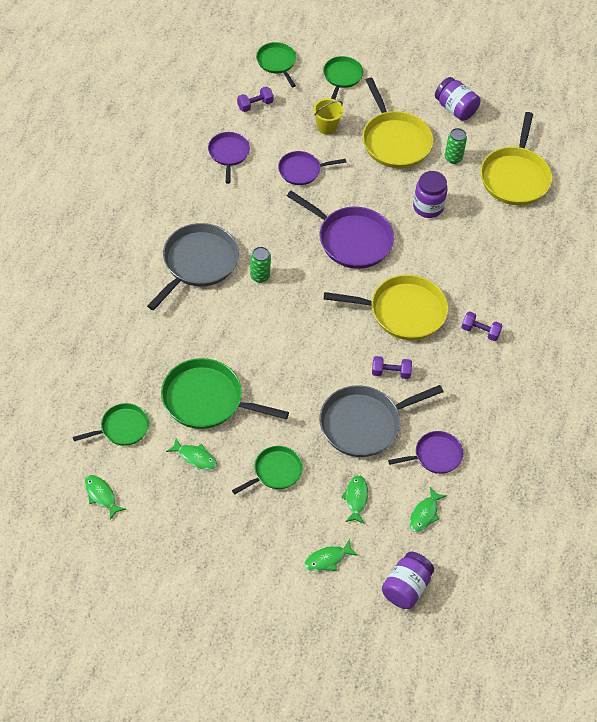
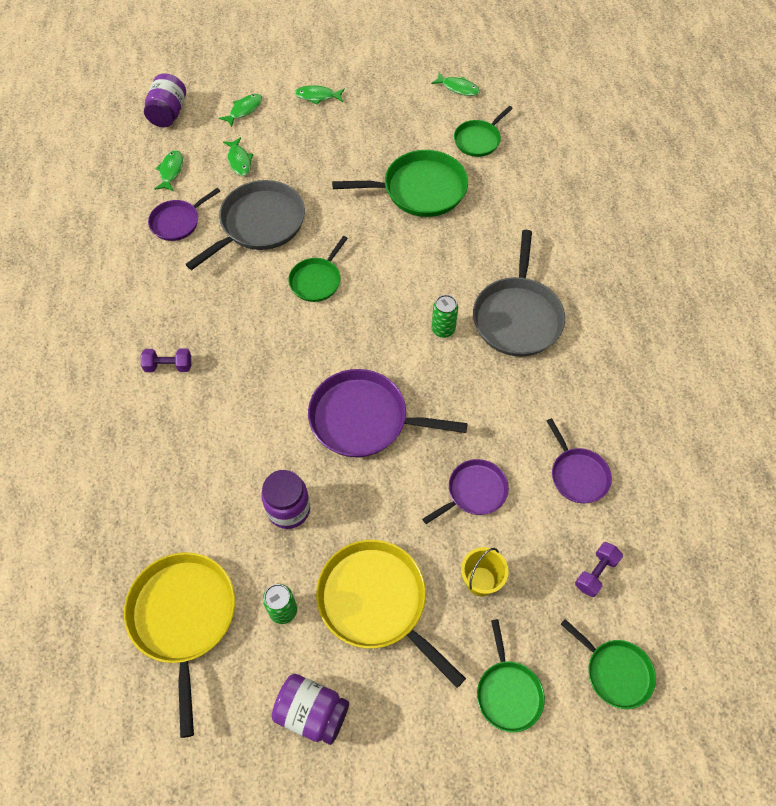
camera: 160 degrees right, 5 degrees up
(195, 457) = (400, 141): green fish -> green fish (317, 96)
(275, 472) = (322, 155): green pan -> green pan (317, 280)
(390, 372) = (252, 282): purple dumbbell -> none
(403, 311) = (266, 354): yellow pan -> none

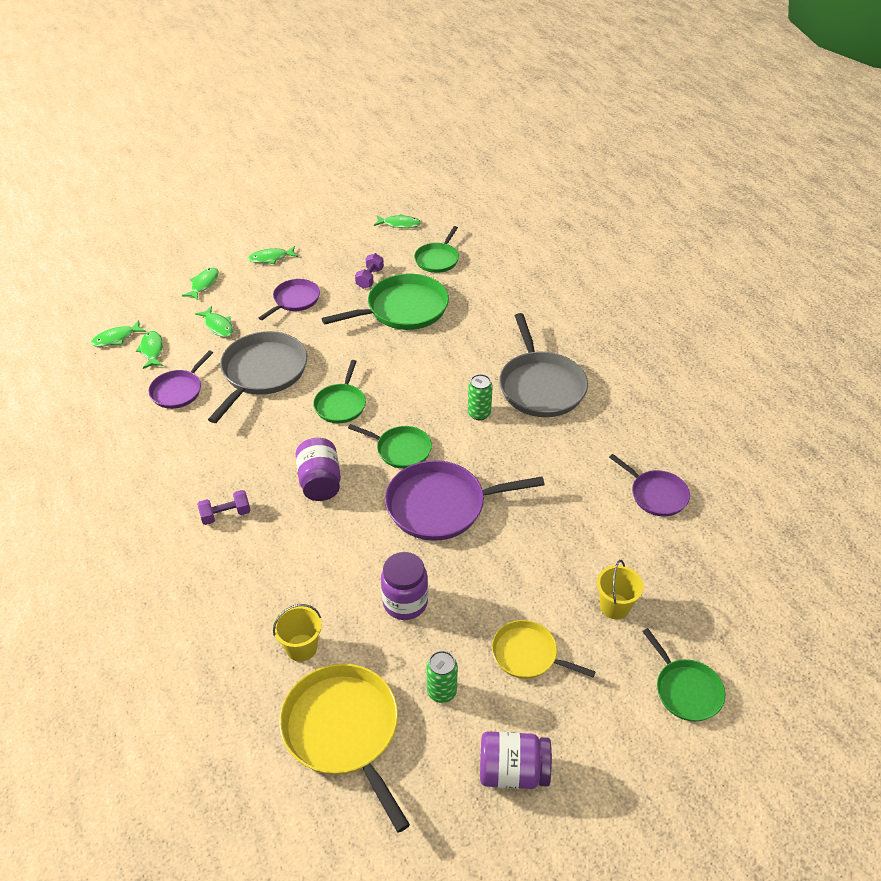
camera: 20 degrees left, 15 degrees down
(144, 149) = (116, 338): none -> green fish
(168, 113) = (127, 303): purple jar -> purple jar (320, 482)
(180, 523) = (301, 647): none -> yellow bucket
(376, 602) = (528, 654): yellow pan -> yellow pan, size x0.59
(474, 492) = (572, 535): purple pan -> purple pan (295, 300)
(596, 573) = (711, 567): purple dumbbell -> purple dumbbell (370, 278)
(615, 672) = (769, 641): green pan -> green pan (401, 450)

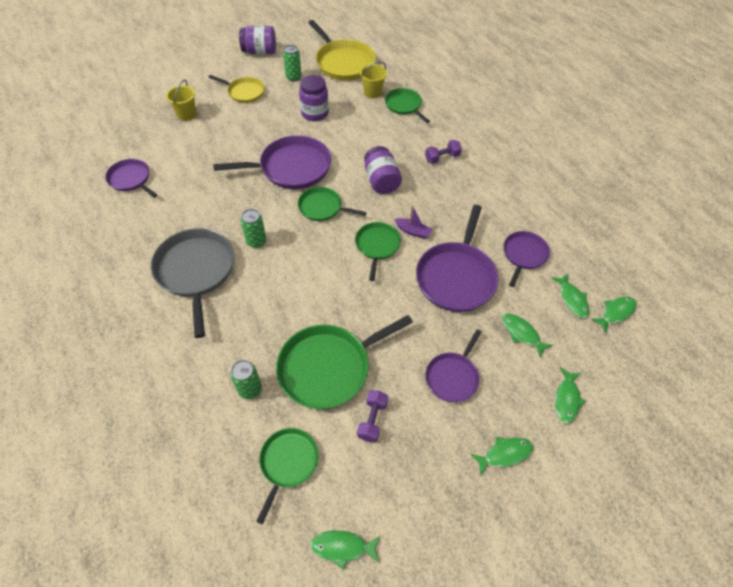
camera: 175 degrees right, 10 degrees up
(262, 373) = (456, 277): grey pan -> purple pan
(296, 419) = (413, 231): none -> purple boat
(471, 298) = (250, 389): none -> green can
(686, 690) = (161, 80): green pan -> green pan (404, 106)

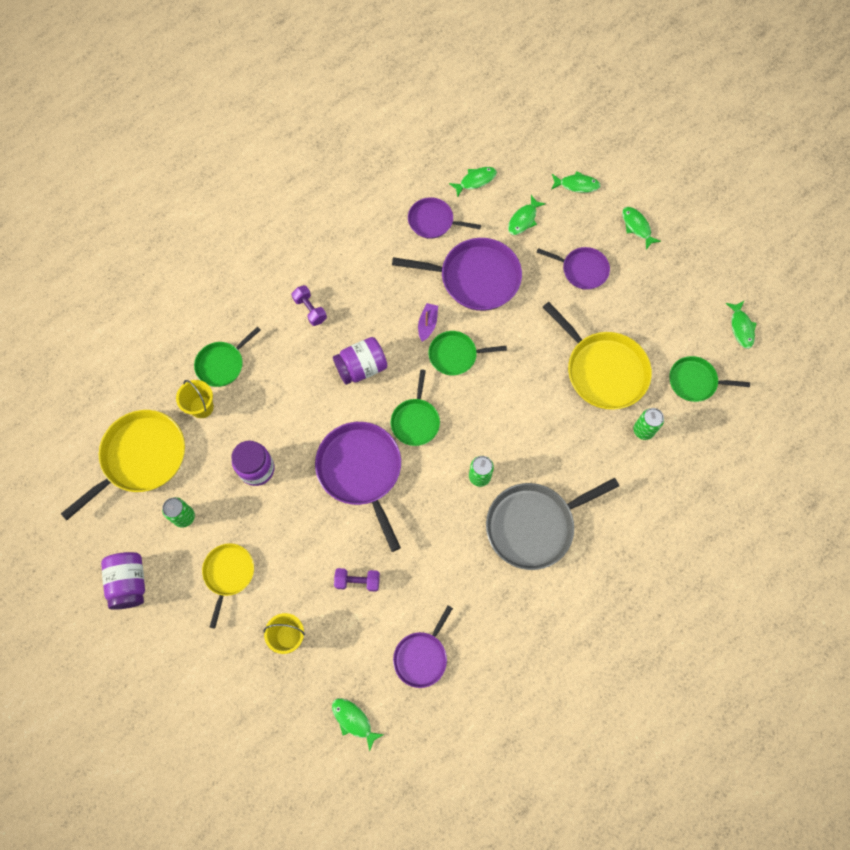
camera: 100 degrees left, 15 degrees up
(328, 367) = (603, 370): green pan -> yellow pan
(372, 420) = (639, 325): purple dumbbell -> purple dumbbell (357, 581)
(615, 313) = (481, 147): green fish -> green fish (353, 720)

